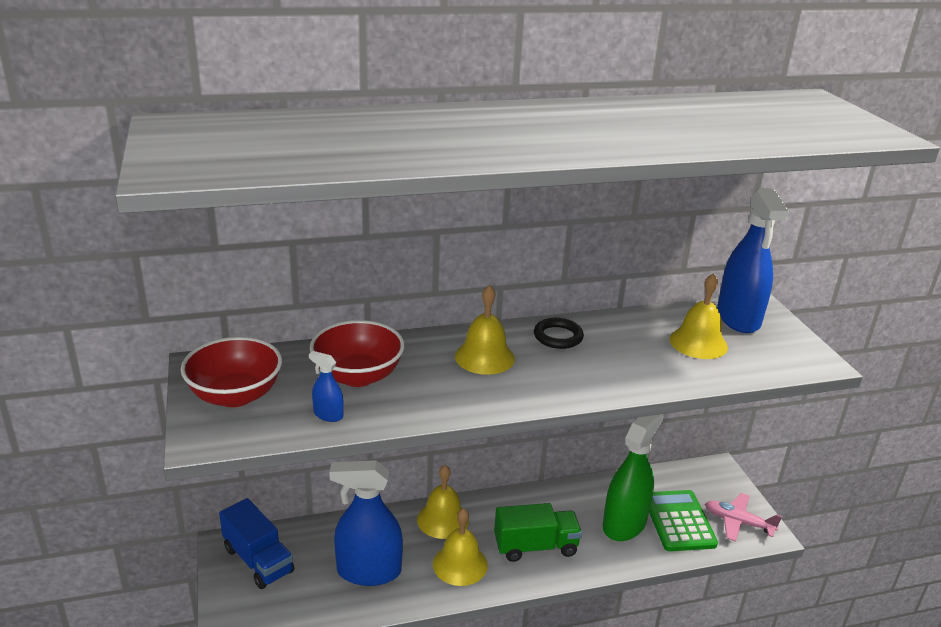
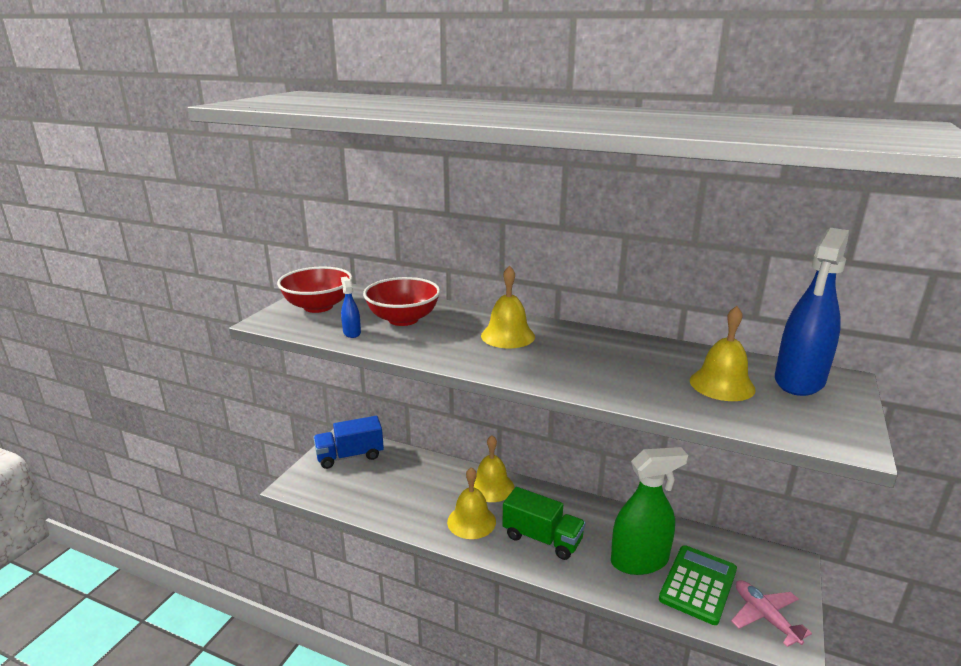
camera: 40 degrees right, 5 degrees down
(258, 560) = (350, 456): blue truck -> blue truck turned 75 degrees clockwise
(369, 571) = (406, 495): blue spray bottle -> none
(558, 337) = (588, 341): black ring -> none

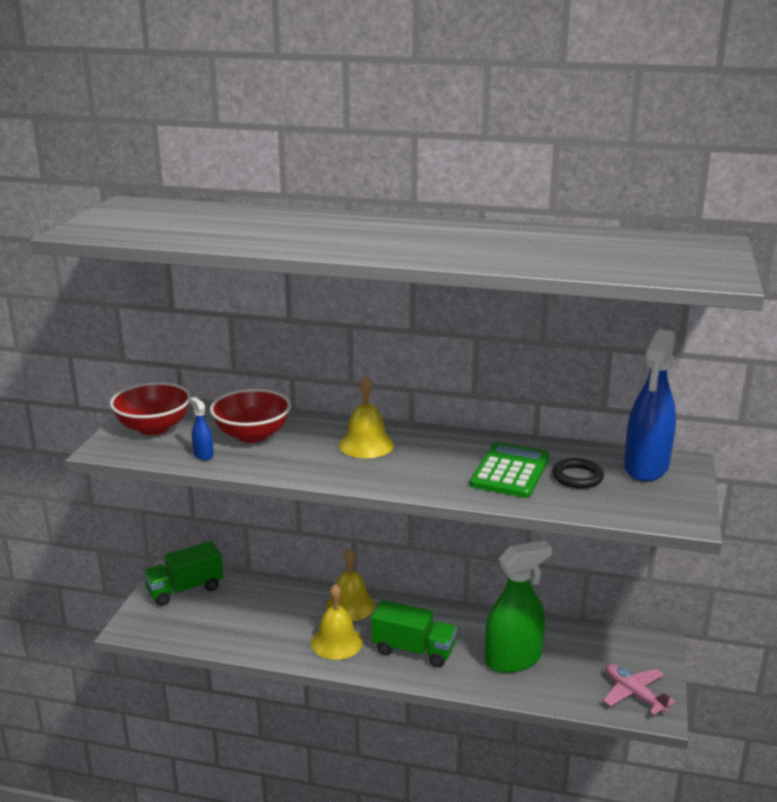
camera: 10 degrees left, 0 degrees up
(350, 456) = (185, 589): blue truck -> green truck
(698, 584) = (571, 674): green calculator -> green calculator (510, 471)
(722, 384) = (577, 477): yellow bell -> black ring

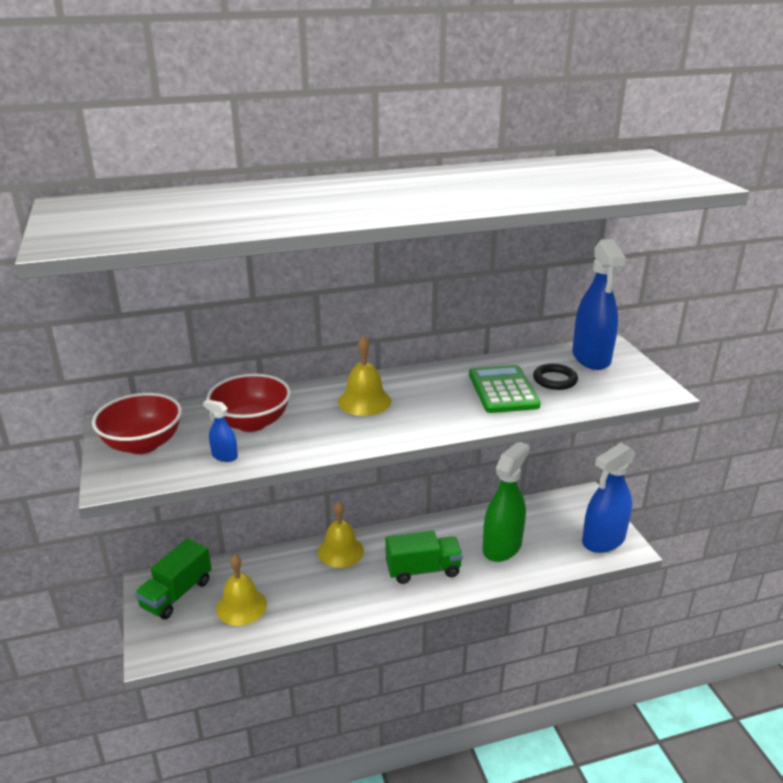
camera: 30 degrees left, 5 degrees up
(336, 642) = (356, 588): yellow bell -> yellow bell (241, 606)
(634, 694) = (603, 540): pink plane -> blue spray bottle

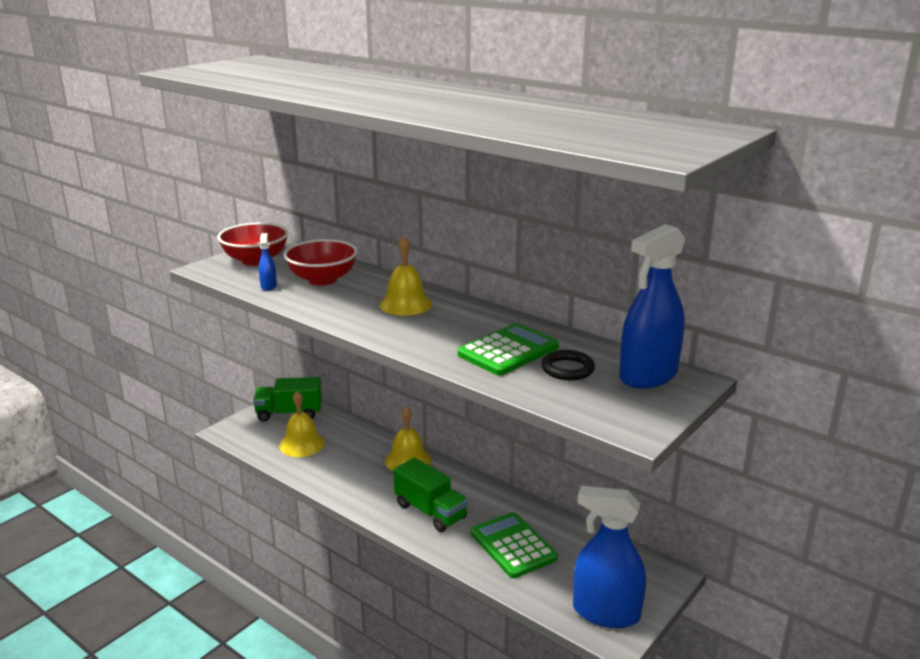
camera: 55 degrees right, 5 degrees down
(502, 547) = (513, 545): green spray bottle -> green calculator

